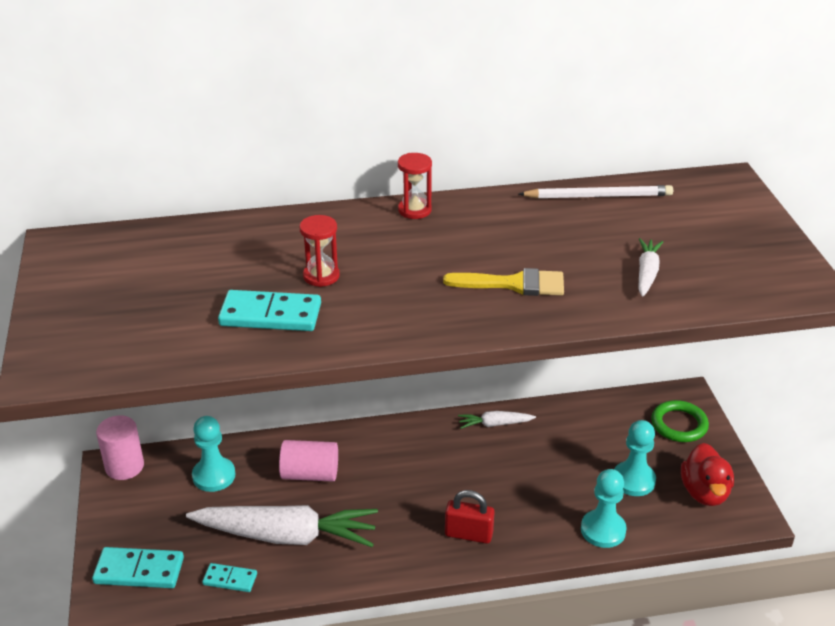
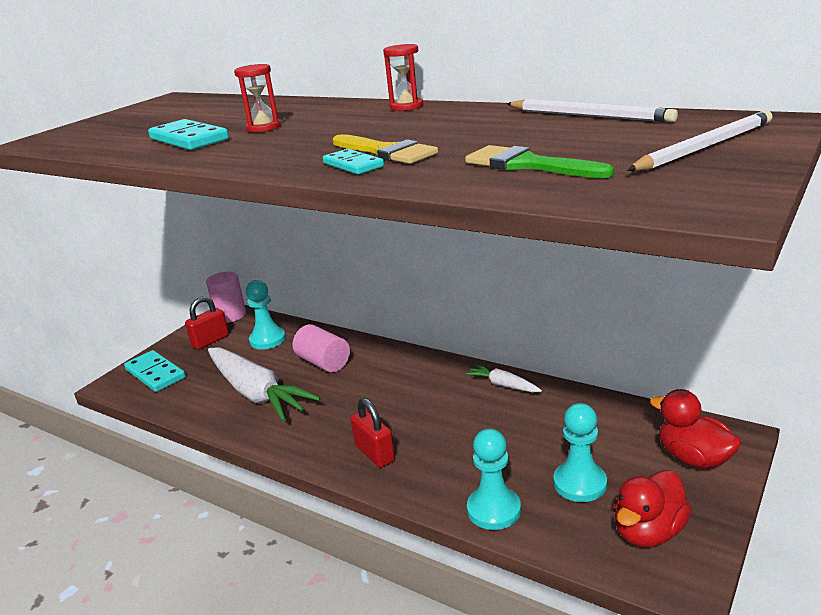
camera: 45 degrees right, 10 degrees down
(147, 506) = (210, 341): none -> red padlock
(230, 579) = (189, 403): turquoise domino -> turquoise domino (353, 165)
(647, 273) = (527, 165): white carrot -> green brush
(679, 424) = (694, 458): green ring -> red duck
(727, 223) = (704, 147): none -> white pencil

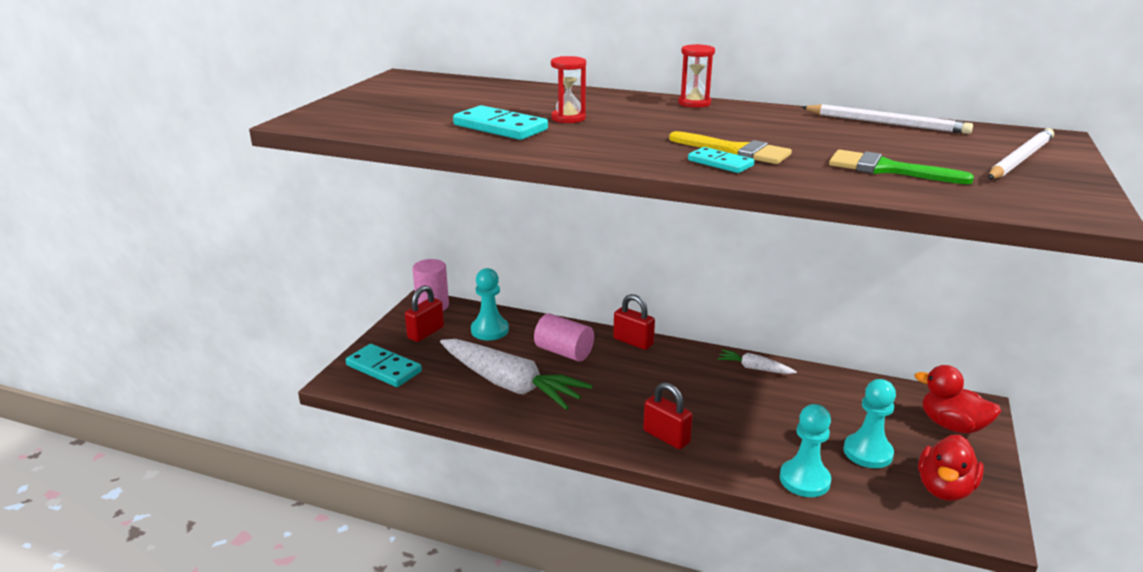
camera: 15 degrees left, 0 degrees up
(395, 354) = (633, 341): none -> red padlock

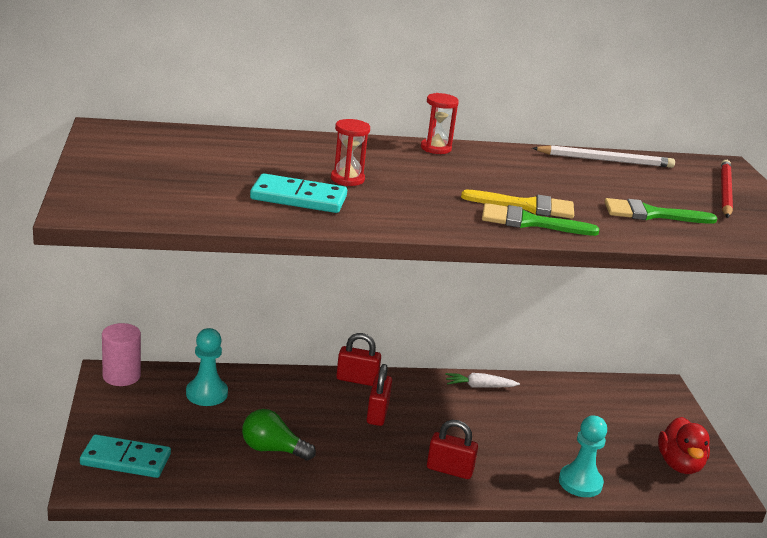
camera: 30 degrees left, 0 degrees up
(426, 333) = (139, 409): red padlock -> red padlock (377, 413)
(510, 384) = (272, 449): white carrot -> green light bulb
(564, 352) = (299, 403): pink cylinder -> none
(720, 163) = (529, 222): turquoise domino -> green brush
(867, 452) = (611, 446): turquoise pawn -> none
(952, 425) = (656, 408): red duck -> none
(1020, 159) = (725, 192): white pencil -> red pencil

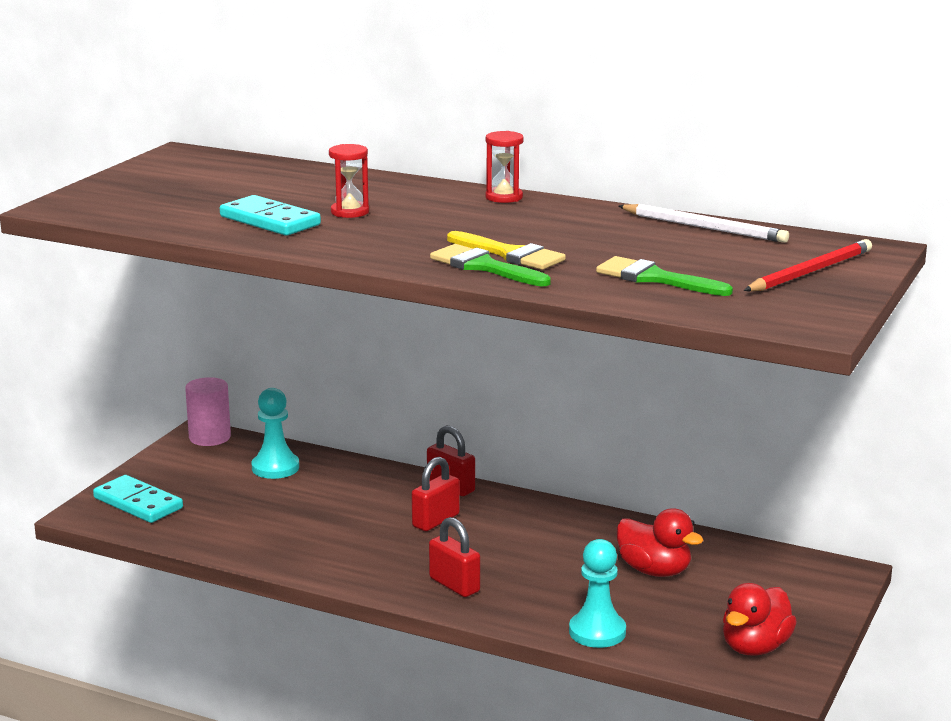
camera: 35 degrees right, 5 degrees down
(272, 449) = (286, 526): green light bulb -> none
(479, 386) = (590, 522): white carrot -> none
(560, 418) = (654, 571): none -> red duck

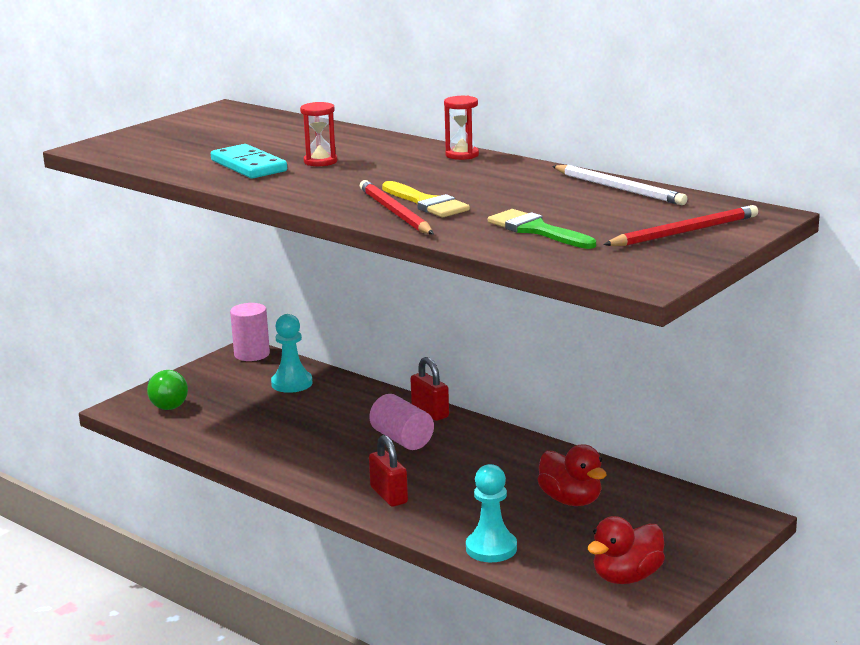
camera: 15 degrees right, 0 degrees up
(138, 503) = (166, 403): turquoise domino -> green light bulb
(436, 521) = (402, 439): red padlock -> pink cylinder
(484, 267) = (395, 212): green brush -> red pencil

